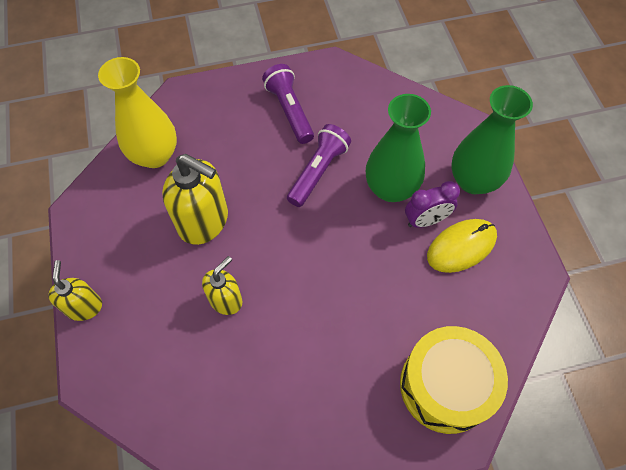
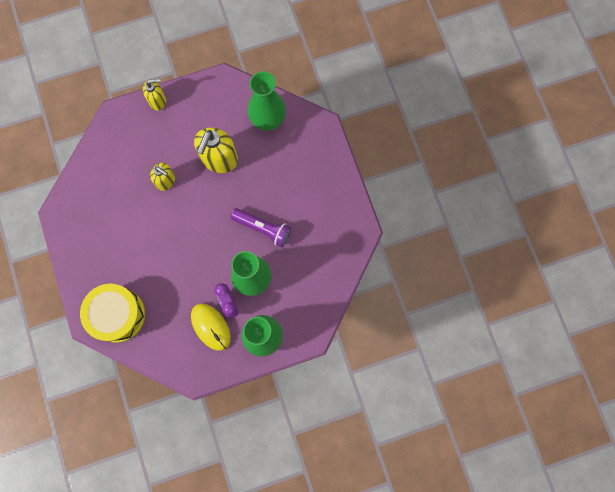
camera: 85 degrees right, 15 degrees up
(155, 155) = (268, 119): yellow vase -> green vase
(289, 111) = (313, 204): purple flashlight -> none

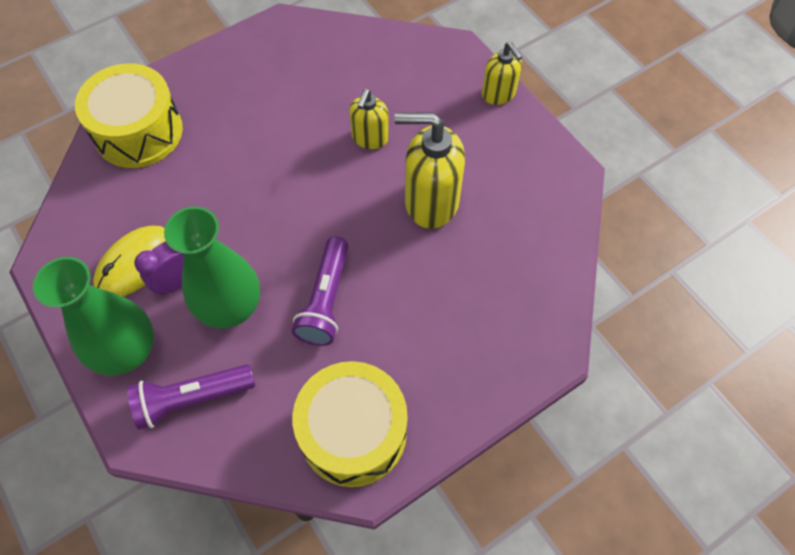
camera: 75 degrees right, 15 degrees down
(268, 119) = (530, 257): green vase -> none
(299, 306) = (192, 399): none -> purple flashlight
(337, 231) = (353, 432): none -> yellow drum

